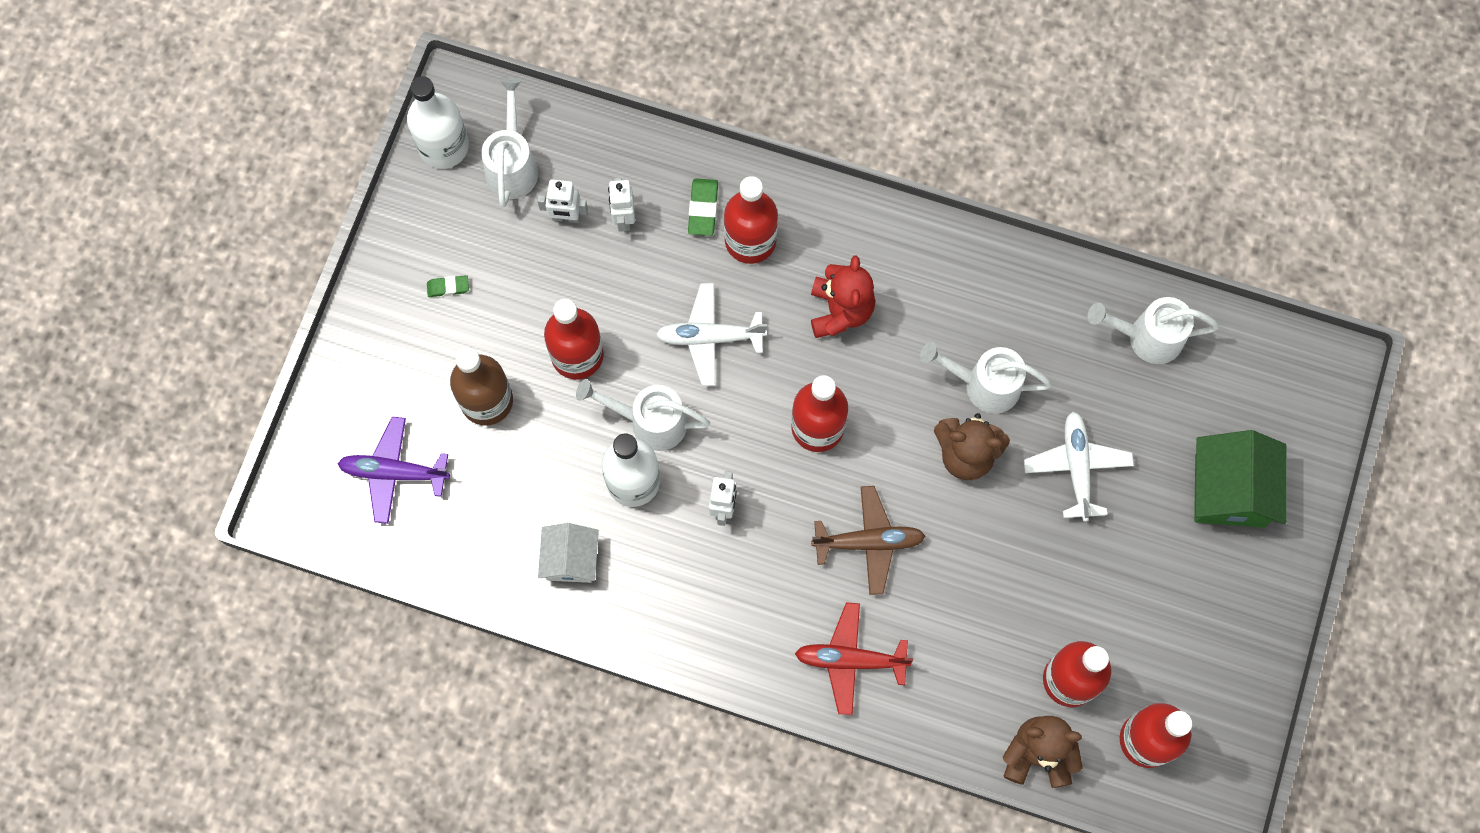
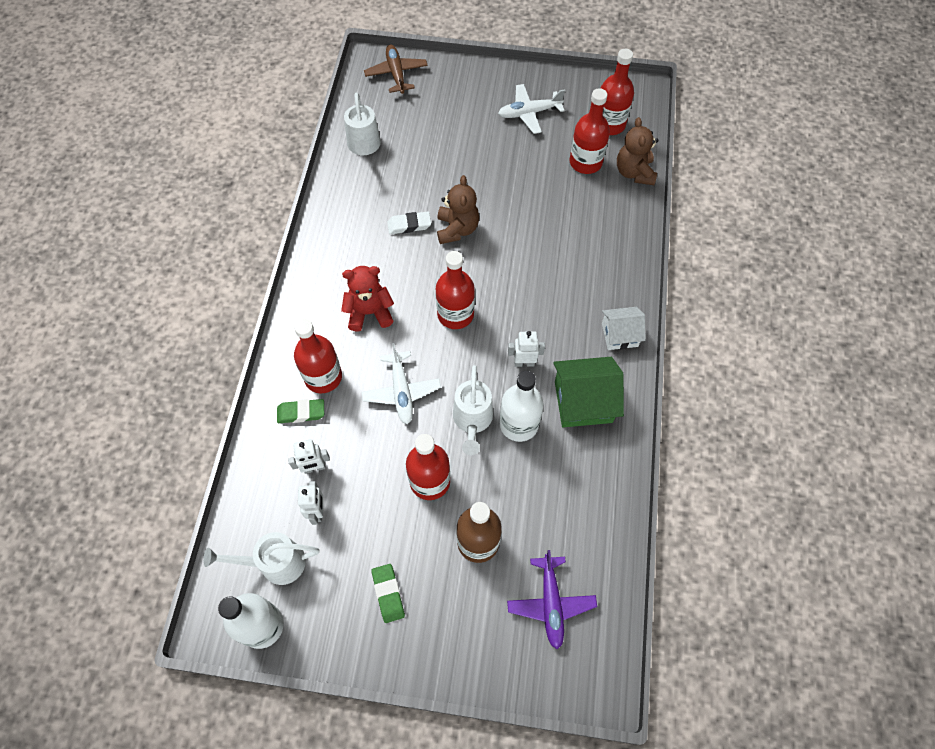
camera: 100 degrees left, 10 degrees down
(448, 287) = (388, 594): green eraser -> green eraser, size x1.52
(570, 559) = (586, 456): white house -> white house (619, 335)
(850, 660) = (607, 274): red plane -> none
(869, 542) = (527, 274): brown plane -> brown plane (396, 74)
(984, 385) = (409, 225): white watering can -> white eraser
(1076, 467) = (454, 172): white plane -> white plane (529, 113)
(1229, 490) = (453, 100): green house -> green house (583, 402)

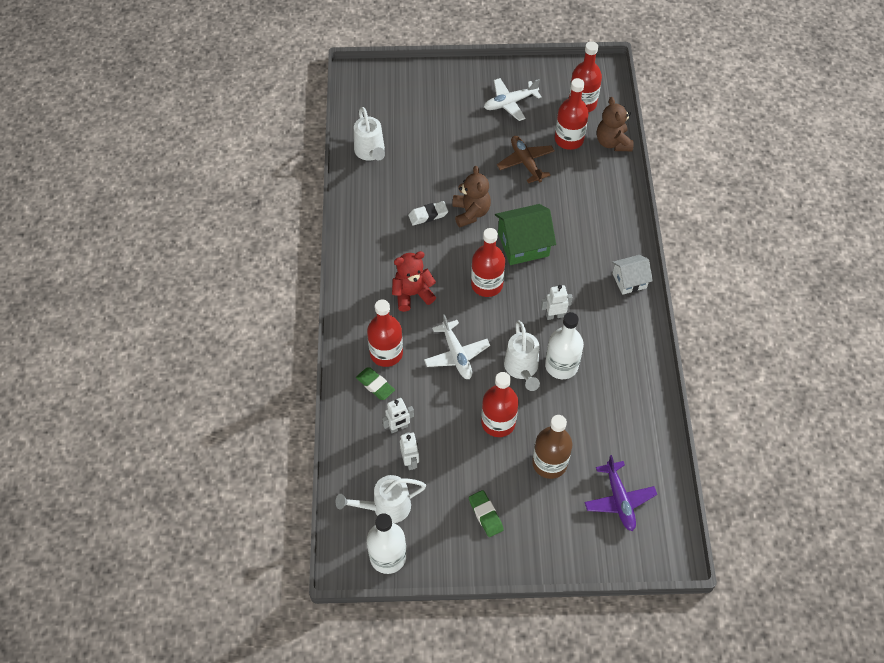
camera: 10 degrees left, 5 degrees down
(301, 413) = (375, 385): green eraser -> green eraser turned 60 degrees clockwise
(396, 74) = (383, 83): brown plane -> brown plane (525, 162)
(583, 402) = (611, 339): green house -> green house (523, 244)

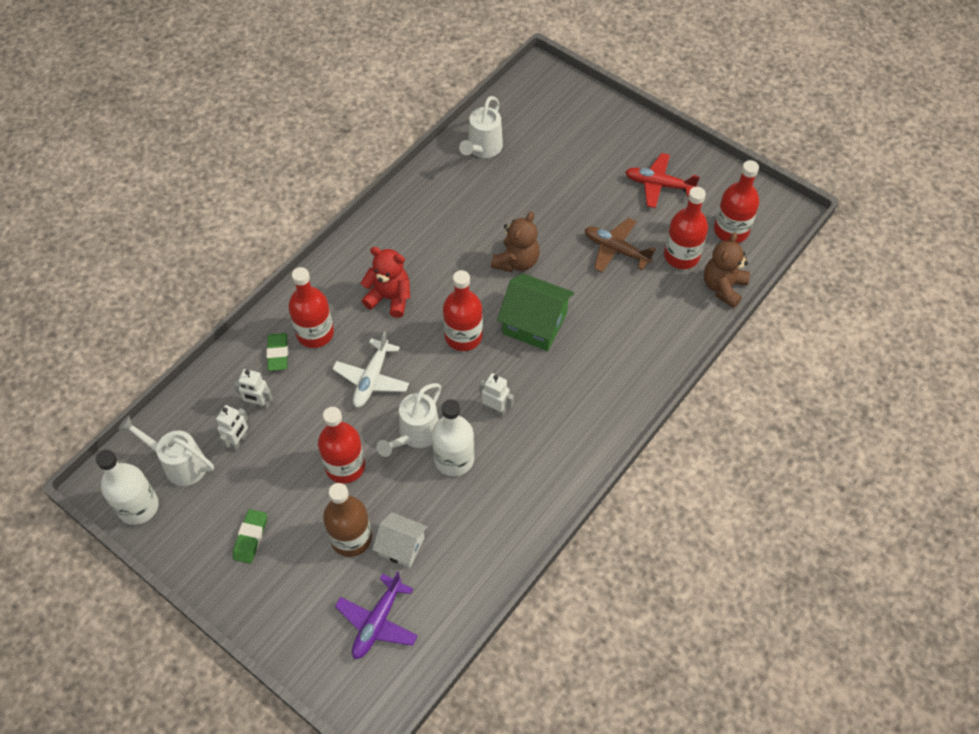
camera: 40 degrees right, 0 degrees up
(428, 215) = (475, 238): white eraser -> none
(510, 103) = (658, 185): white plane -> red plane
(525, 162) = (616, 250): brown plane -> brown plane turned 75 degrees counterclockwise
(629, 281) = (601, 429): white house -> white house (401, 546)

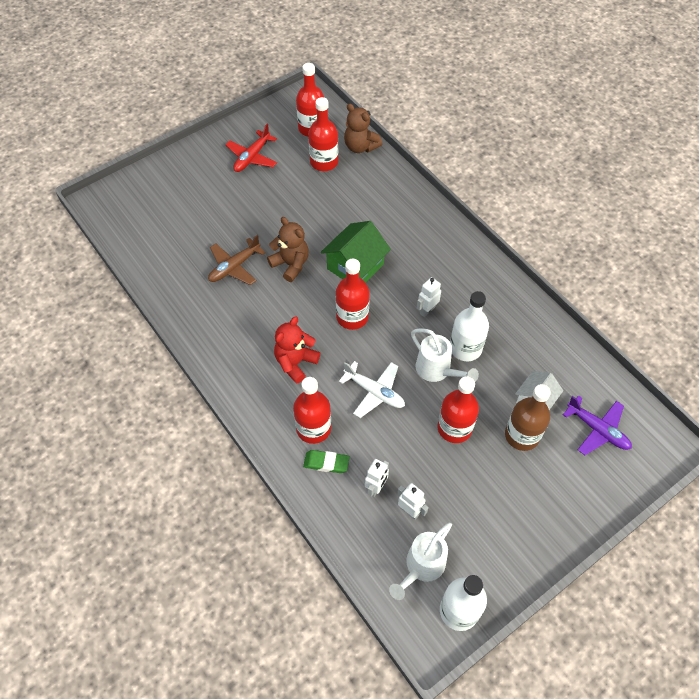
camera: 75 degrees left, 0 degrees up
(250, 538) = (508, 514): green eraser -> none
(482, 149) = (162, 261): white watering can -> none
(616, 250) = (303, 199): brown plane -> brown plane (234, 267)

